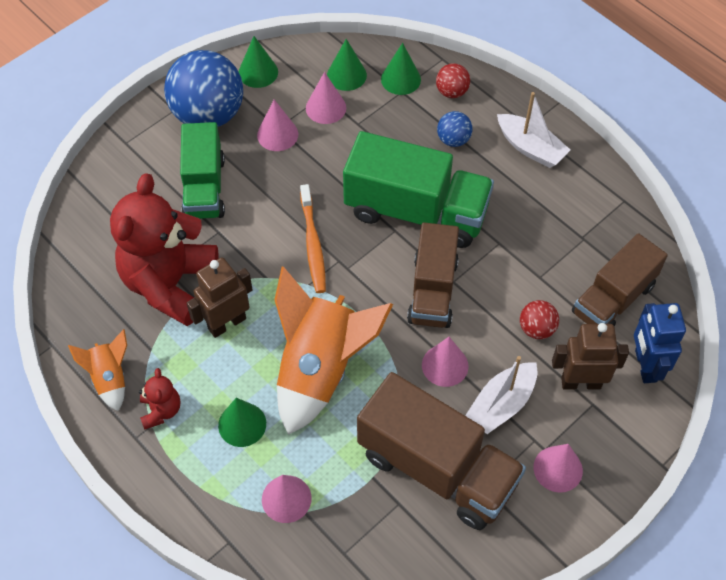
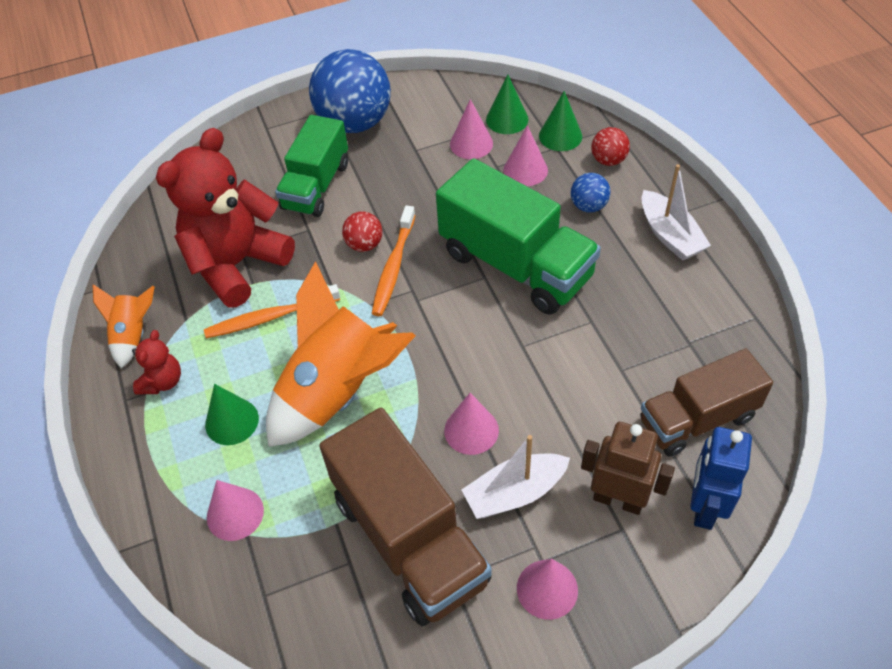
camera: 25 degrees right, 5 degrees down
(226, 323) = (270, 317): brown robot -> orange toothbrush
(258, 72) = (421, 97): green cone -> none
(277, 134) = (411, 156): pink cone -> pink cone (525, 170)
(432, 290) = (495, 348): brown truck -> none
(536, 329) = (592, 424): red ball -> red ball (364, 244)

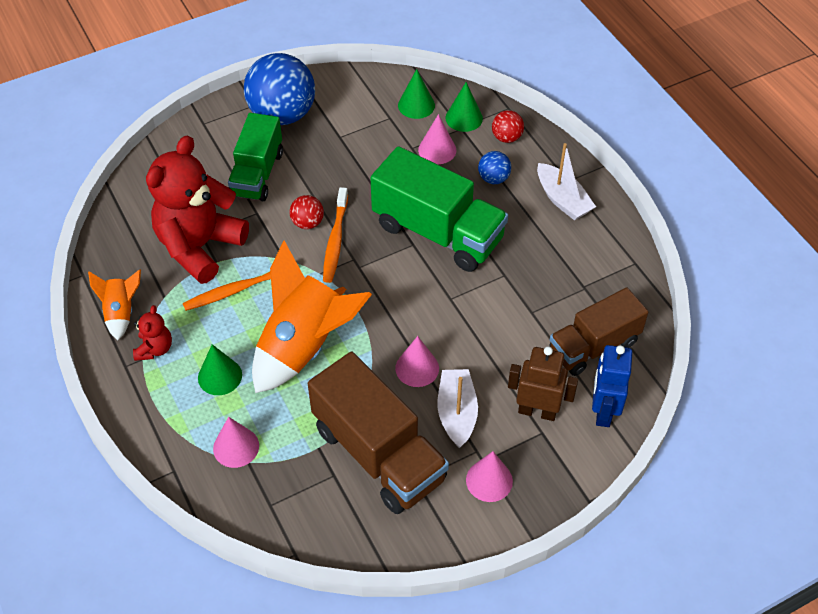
camera: 10 degrees left, 0 degrees up
(471, 144) = (388, 129): pink cone -> none
(514, 493) = (457, 413): white boat -> white boat turned 120 degrees clockwise

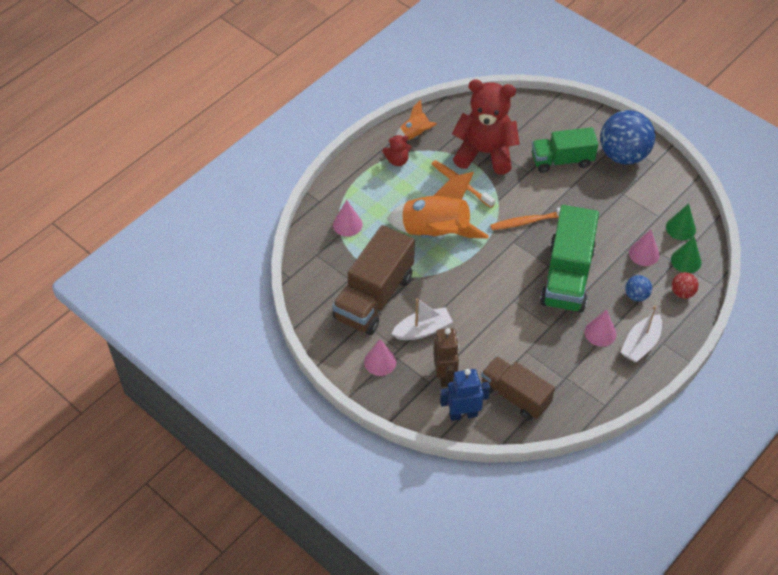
camera: 70 degrees right, 0 degrees up
(220, 376) = (393, 199): green cone -> none
(307, 223) = (535, 201): red ball -> none
(417, 368) = (447, 298): pink cone -> pink cone (600, 333)

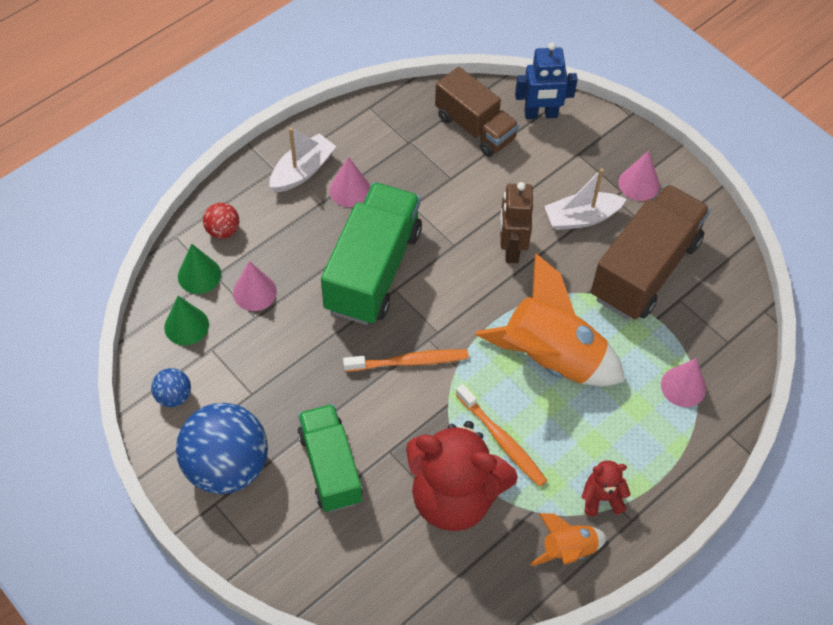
camera: 175 degrees left, 5 degrees up
(444, 375) = (558, 160): brown robot -> brown robot (511, 248)
(562, 160) = (330, 467): green truck -> green truck turned 105 degrees counterclockwise
(636, 295) = (286, 233): blue ball -> blue ball (174, 396)

